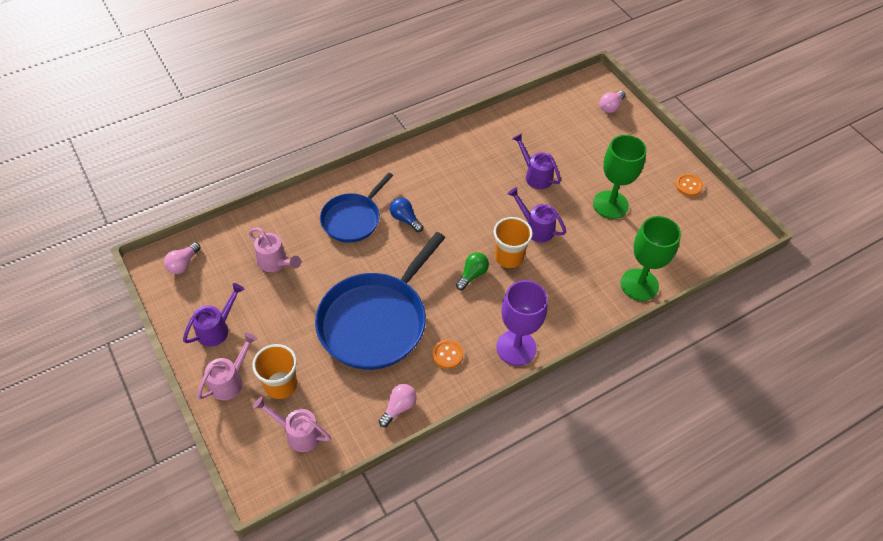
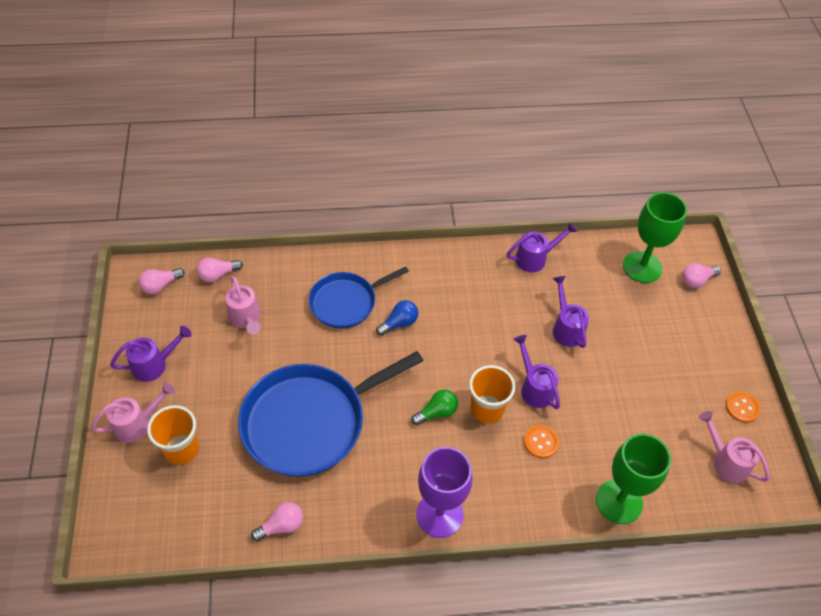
camera: 25 degrees right, 0 degrees up
(230, 237) = (218, 275): none -> pink light bulb
(298, 433) = (170, 508): pink watering can -> pink watering can (726, 462)
(405, 219) = (399, 323): blue light bulb -> blue light bulb turned 75 degrees clockwise
(447, 354) = (363, 490): orange button -> orange button (541, 442)
(484, 132) = (535, 258): none -> purple watering can
(610, 205) = (635, 394): green goblet -> green goblet (642, 267)

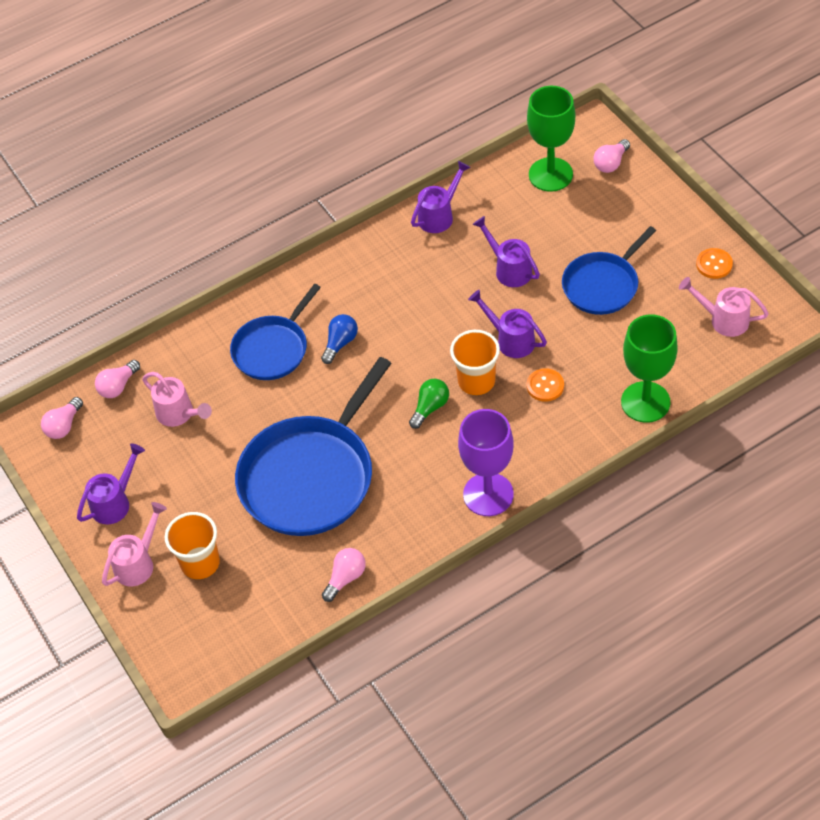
camera: 20 degrees left, 0 degrees up
(636, 379) = (603, 285): none -> blue pan

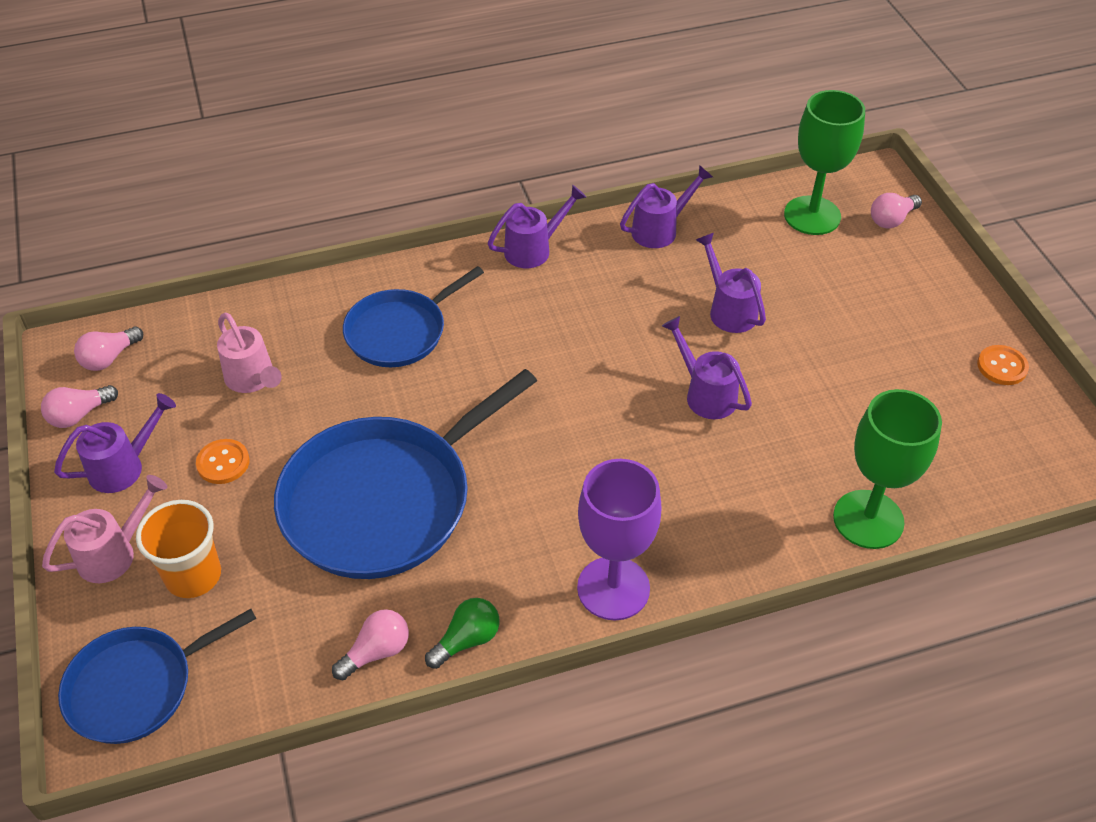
camera: 10 degrees right, 5 degrees down
(118, 386) = (196, 328): pink light bulb -> pink light bulb (79, 415)
(340, 343) = (486, 345): blue light bulb -> none
(348, 257) = (533, 249): none -> purple watering can
(430, 408) = (572, 452): green light bulb -> green light bulb (467, 640)
(476, 381) = (644, 434): orange cup -> none
(545, 386) = (735, 463): orange button -> orange button (223, 463)
(603, 285) = (846, 356): blue pan -> blue pan (137, 687)
(724, 320) = (1002, 439): pink watering can -> none

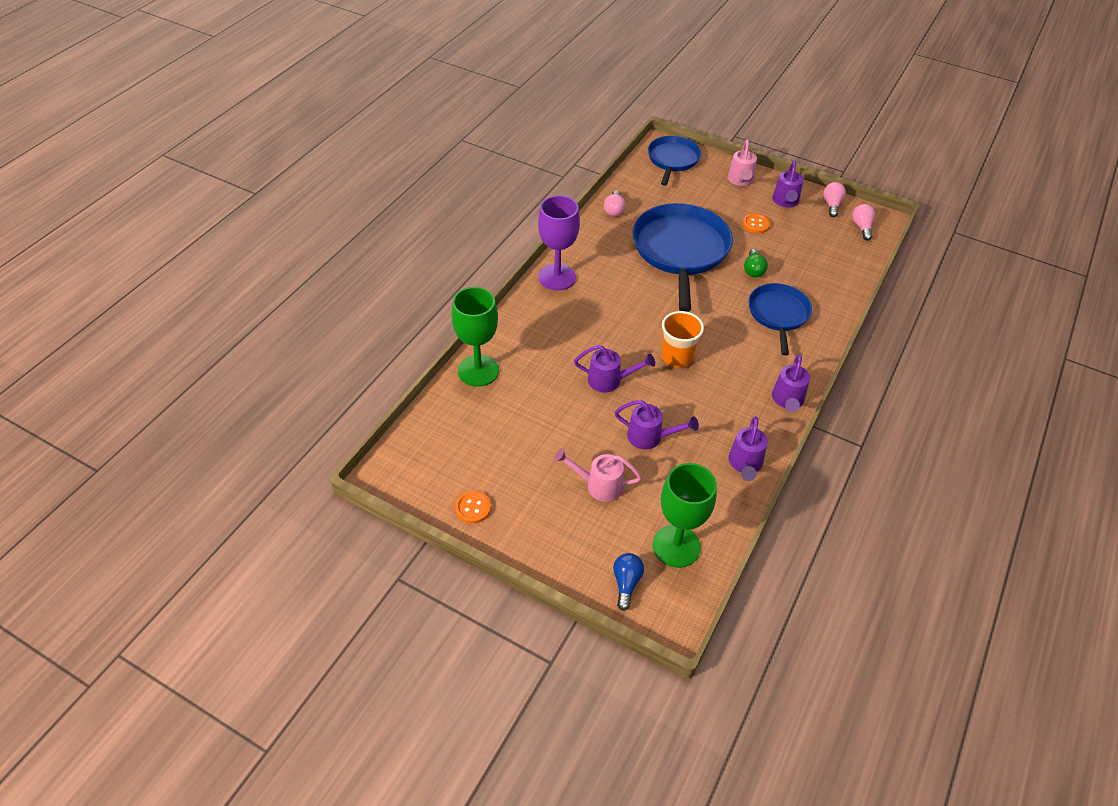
camera: 135 degrees right, 0 degrees up
(193, 575) = (705, 191): orange cup -> orange cup (677, 357)
(252, 379) = (799, 256): pink watering can -> pink watering can (599, 485)
(467, 640) = (589, 230): green light bulb -> green light bulb (753, 270)
(891, 220) = (626, 583): pink light bulb -> blue light bulb

